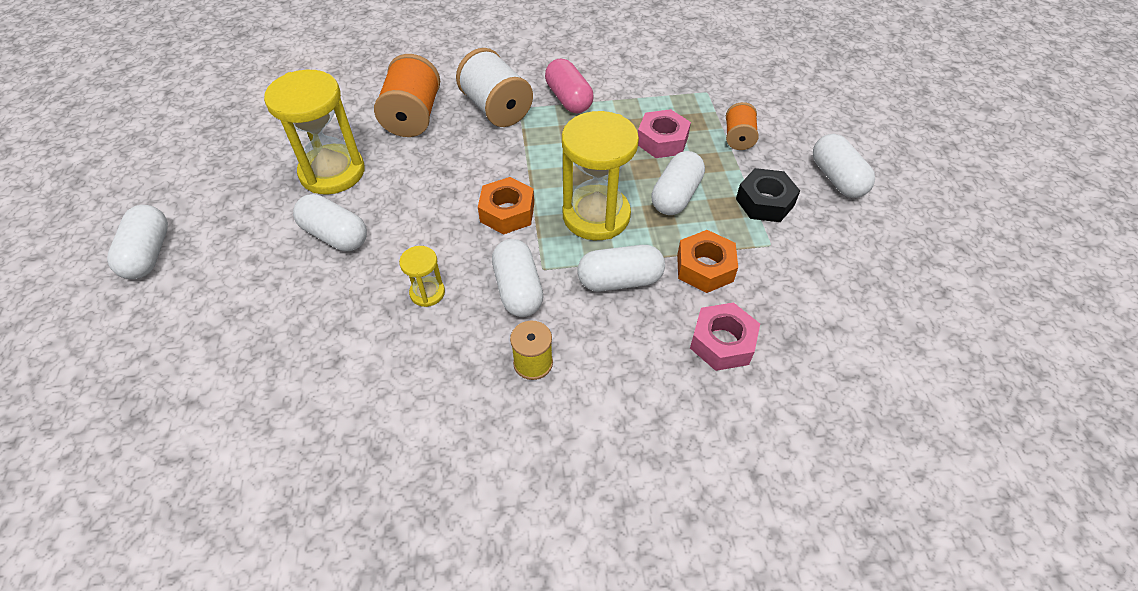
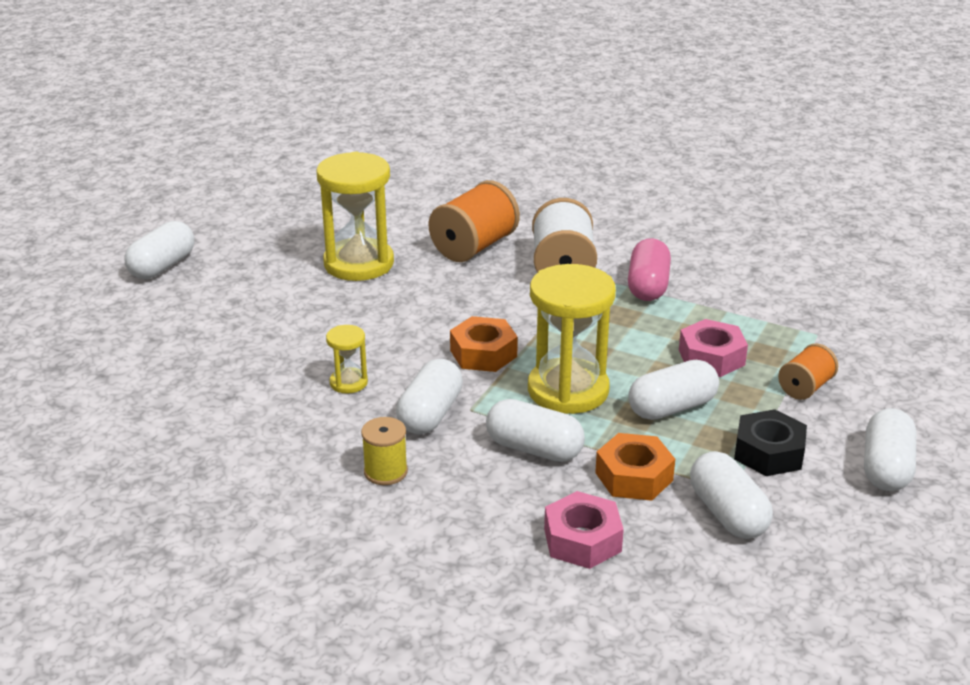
camera: 35 degrees right, 20 degrees down
(335, 235) = (315, 310): white capsule -> white capsule (727, 513)

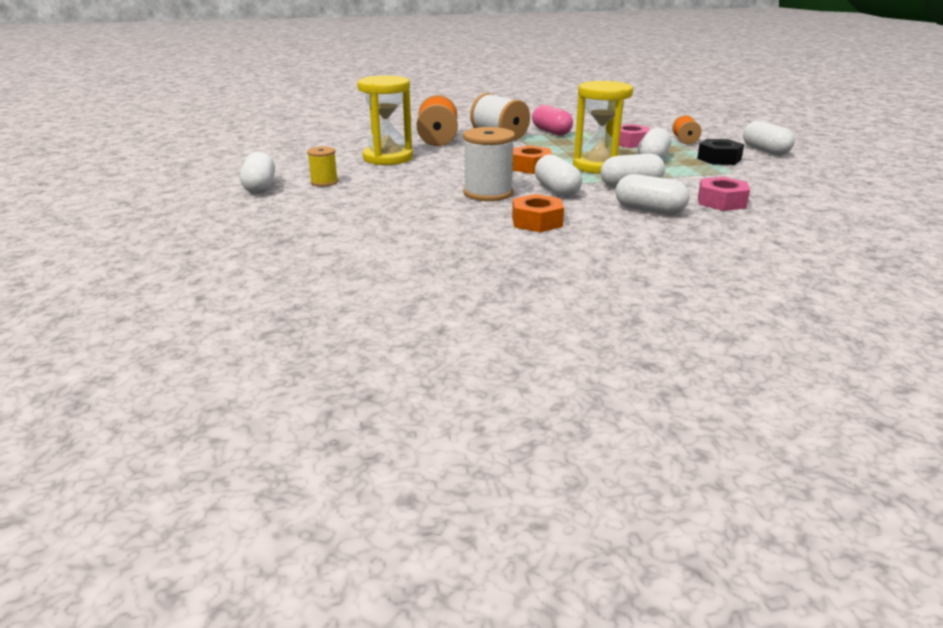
camera: 40 degrees left, 5 degrees down
(348, 382) = (488, 193): yellow hourglass -> white spool
(385, 471) = (585, 212): yellow spool -> yellow spool (324, 182)
(634, 476) = (691, 180): orange nut -> orange nut (537, 222)
(727, 513) = (750, 177): white capsule -> white capsule (649, 210)

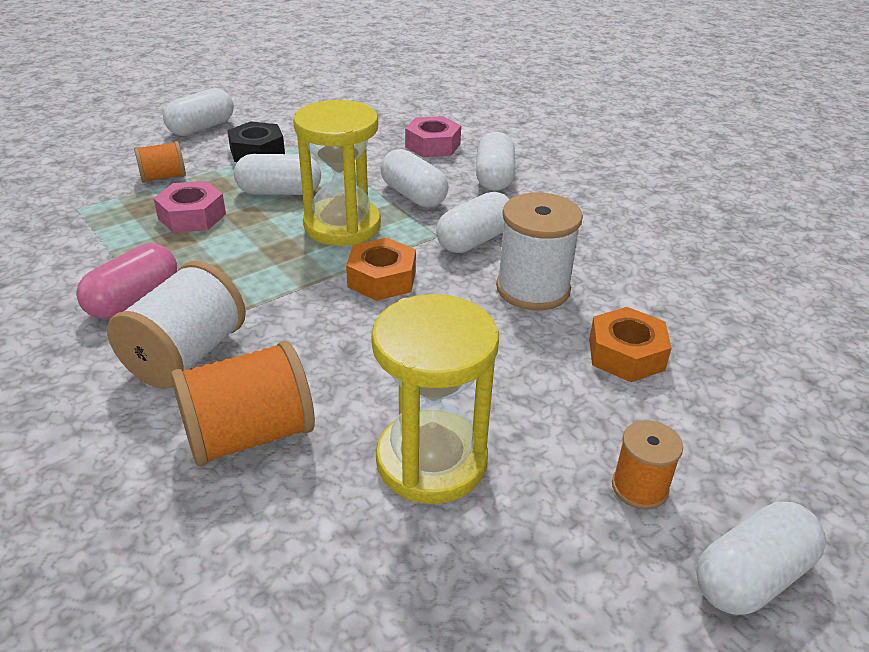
camera: 115 degrees left, 10 degrees up
(324, 182) = (639, 487): yellow spool -> orange spool
(537, 222) = (597, 235): orange nut -> orange nut (626, 354)

